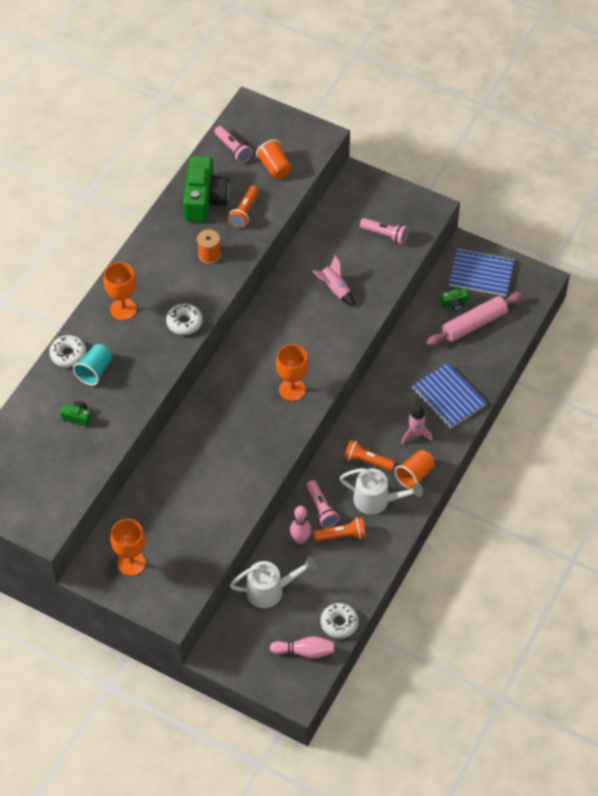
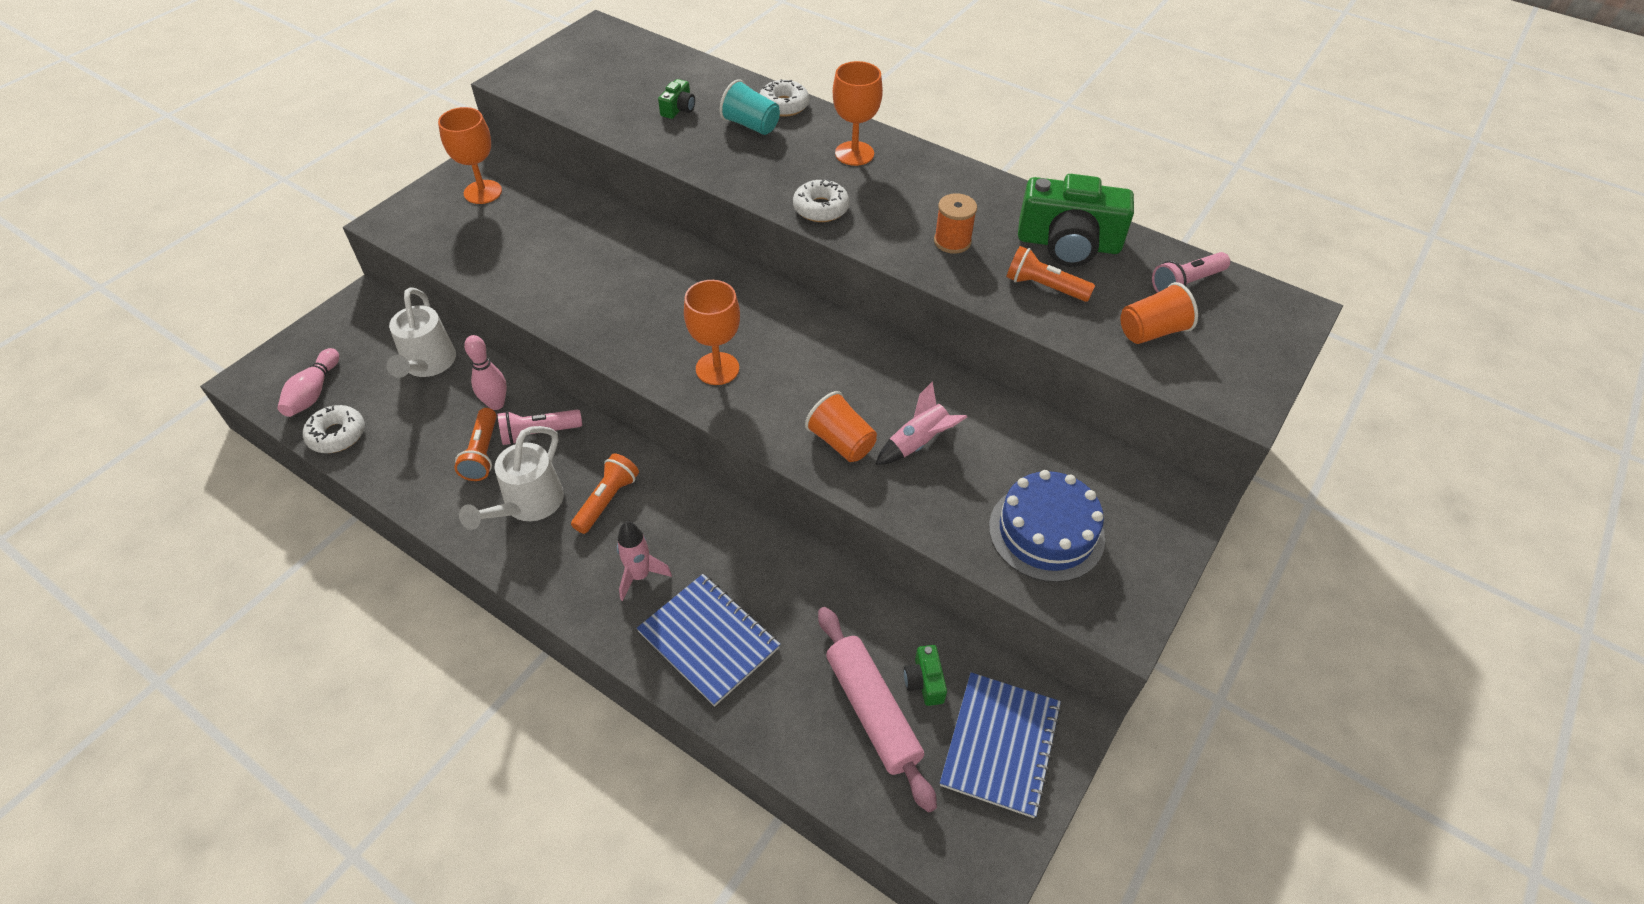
camera: 95 degrees right, 5 degrees down
(385, 235) = (1046, 532): pink flashlight -> blue cake
(415, 475) = (559, 564): orange cup -> orange cup (841, 442)
(448, 397) = (708, 640): blue notebook -> blue notebook turned 75 degrees clockwise

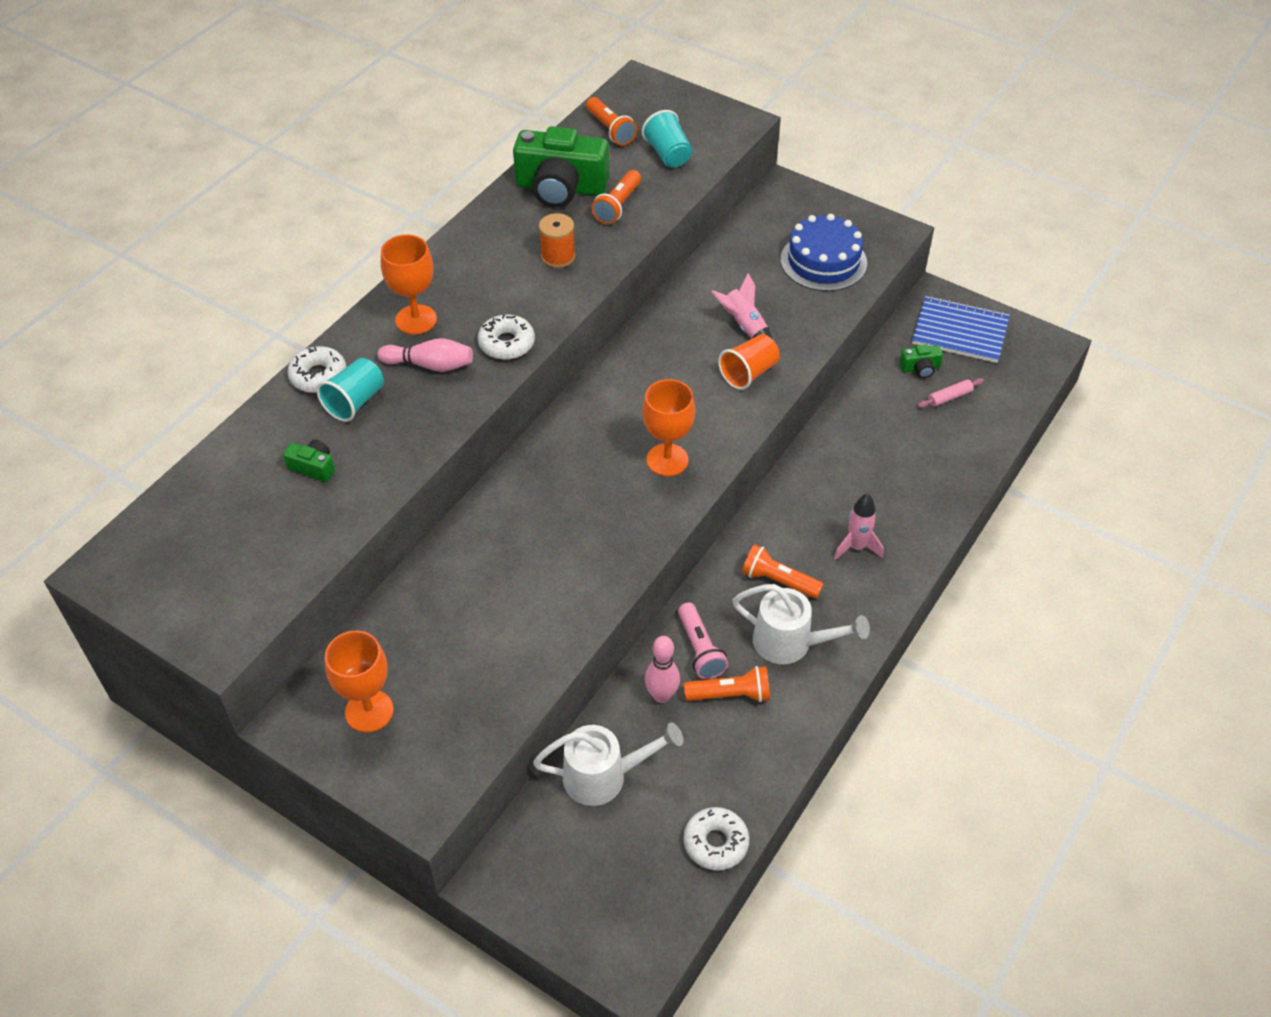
camera: 90 degrees left, 0 degrees up
(313, 392) = (652, 889): pink bowling pin -> pink bowling pin (430, 365)
(708, 640) = (910, 495): blue notebook -> none
(872, 711) = (949, 397): pink rolling pin -> pink rolling pin, size x0.45
(1068, 244) = (561, 187): green camera -> green camera turned 90 degrees clockwise
(1151, 331) = (668, 154): orange cup -> turquoise cup
(1186, 283) = (610, 130): pink flashlight -> orange flashlight

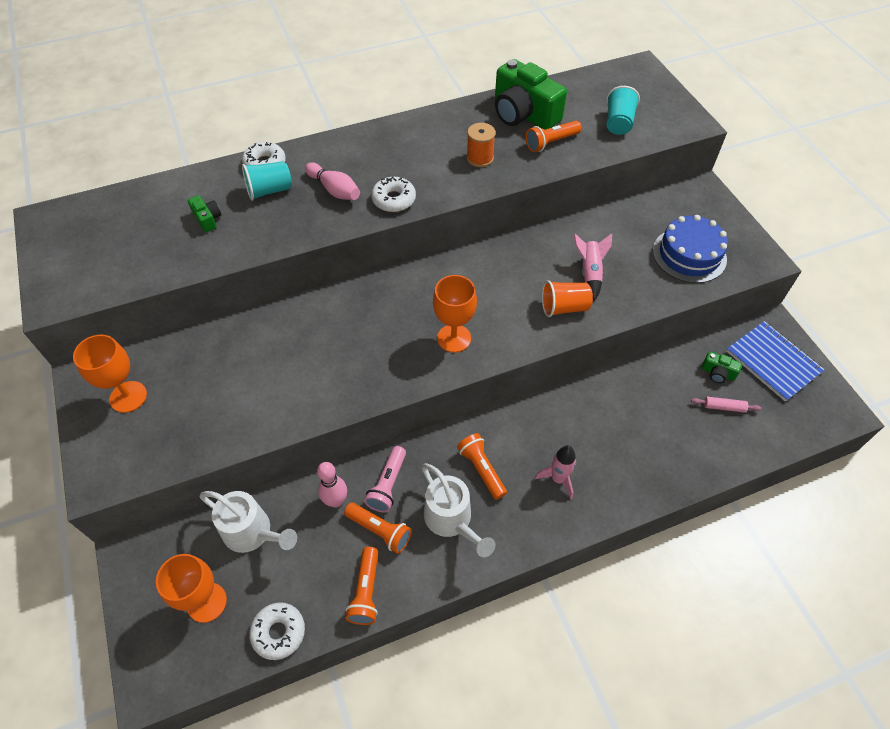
camera: 35 degrees right, 5 degrees up
(416, 320) = (353, 157): orange goblet -> orange goblet (207, 602)
(610, 130) = (592, 90): orange flashlight -> orange flashlight (366, 591)

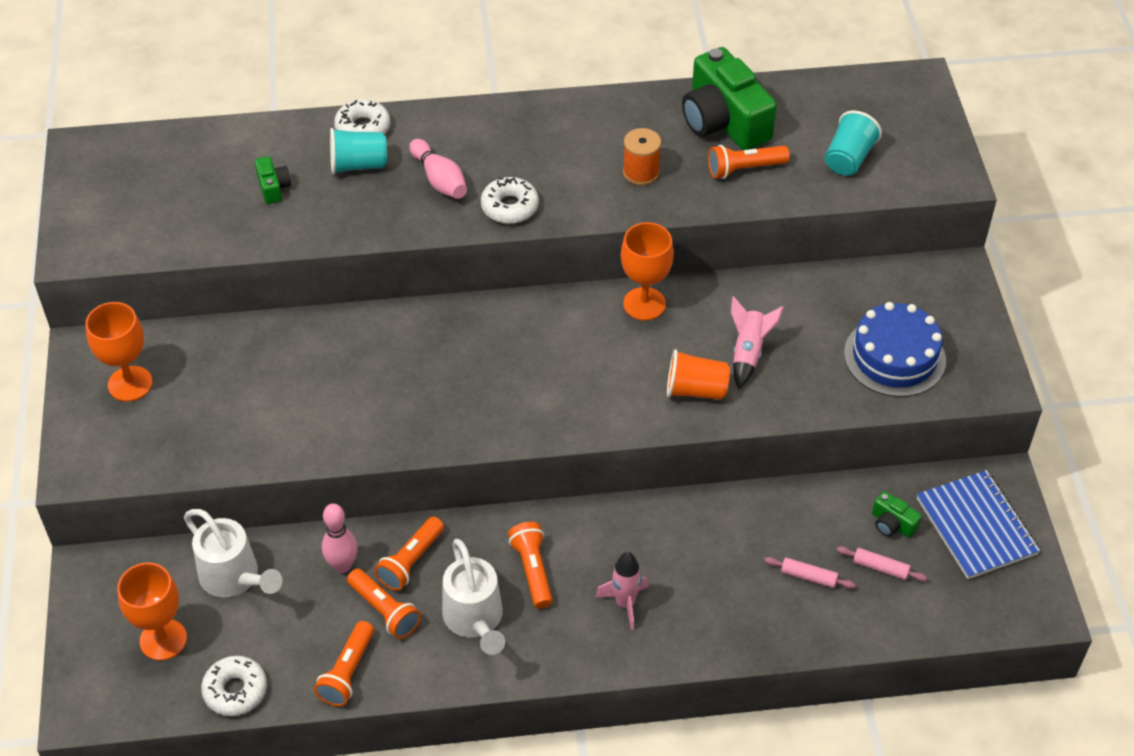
camera: 15 degrees right, 5 degrees down
(388, 485) = (411, 562): pink flashlight -> orange flashlight
(454, 338) = (539, 398): orange goblet -> orange goblet (644, 304)
(678, 426) = (808, 576): none -> pink rolling pin

